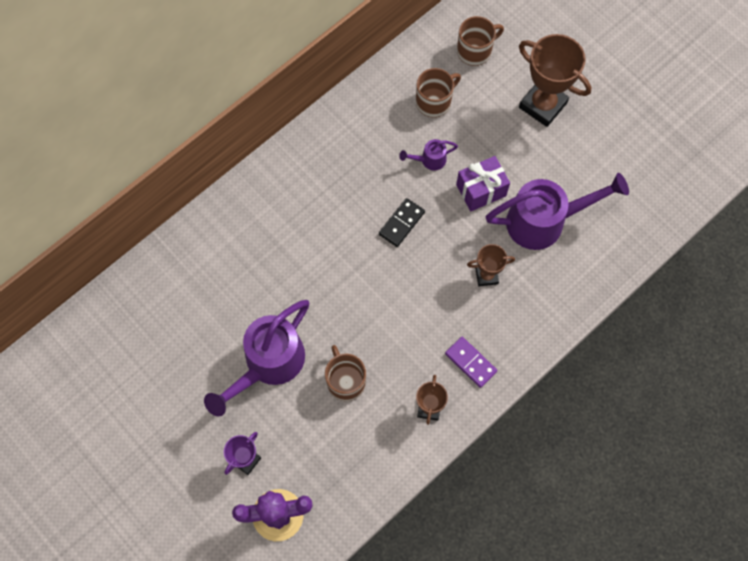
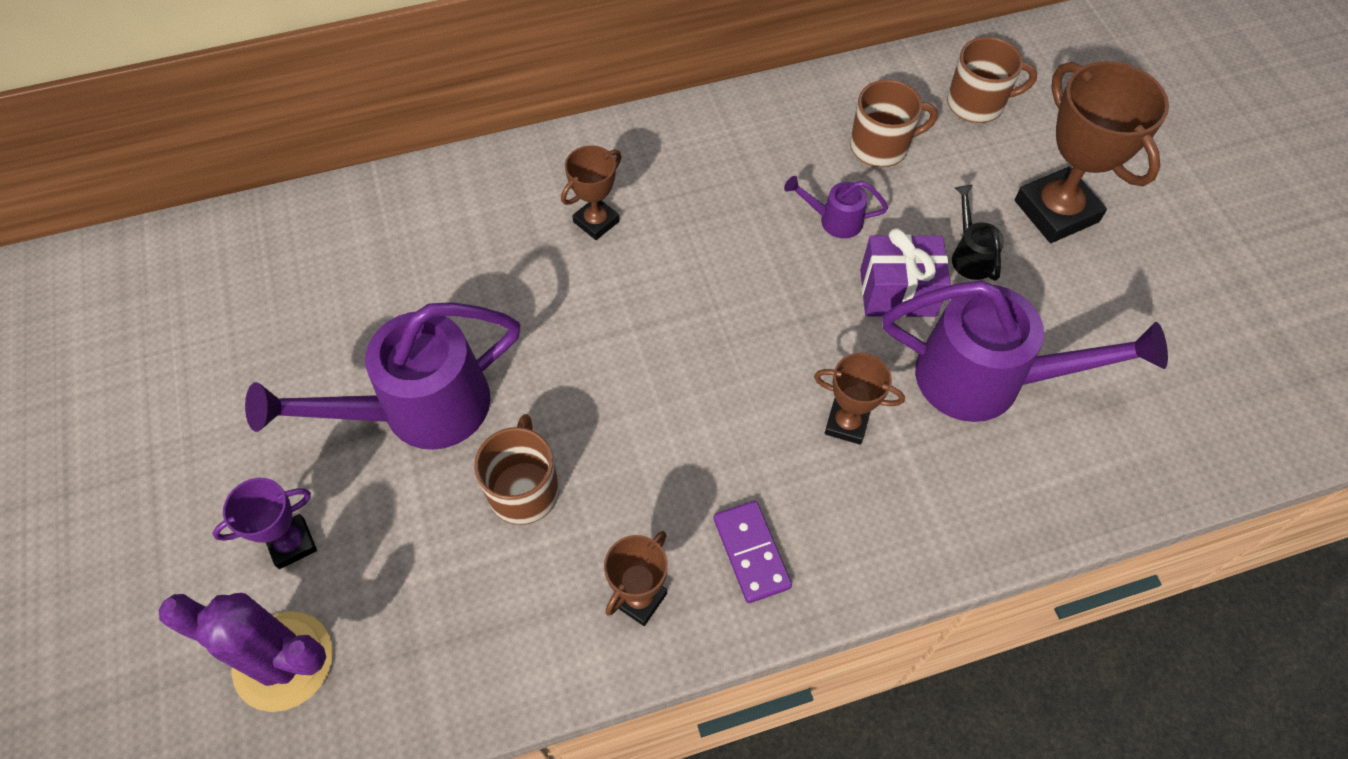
camera: 25 degrees right, 10 degrees down
(302, 216) = (596, 222): none -> brown trophy
(401, 223) = (744, 290): black domino -> none
(509, 152) = (970, 256): none -> black watering can

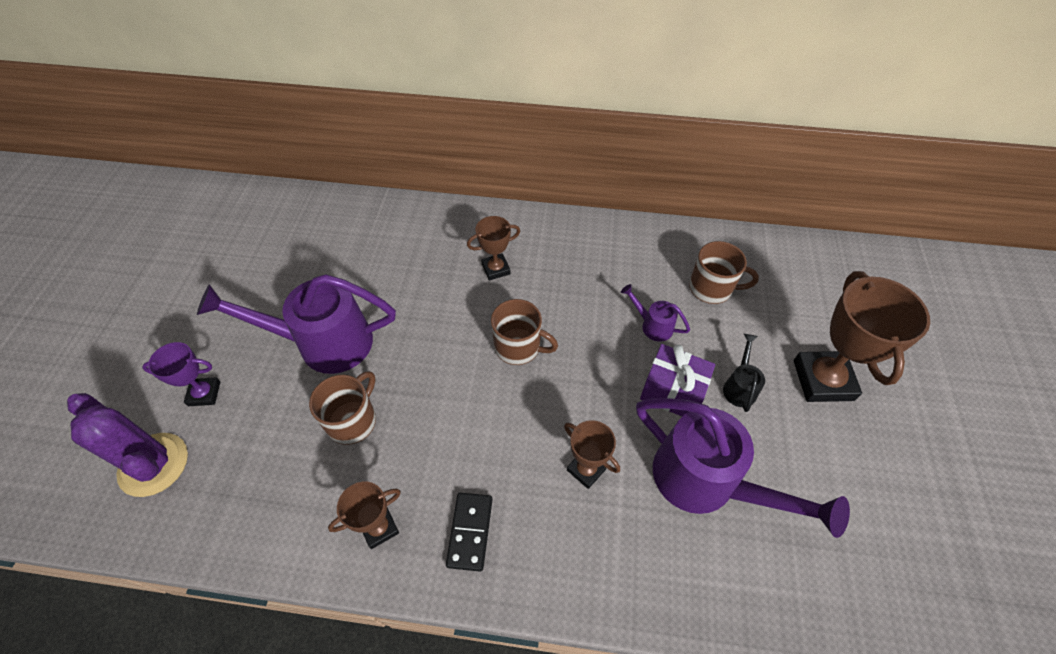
camera: 25 degrees right, 5 degrees down
(751, 552) = (470, 532): purple domino -> black domino
(977, 104) = (797, 284): brown mug -> brown mug (518, 347)

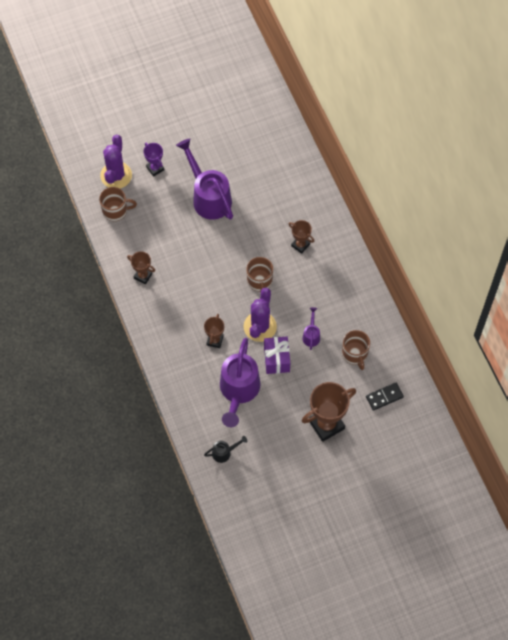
camera: 60 degrees right, 10 degrees up
(353, 420) = (180, 235): brown mug -> brown mug (115, 210)
(470, 532) = (161, 310): black domino -> black domino (384, 397)
(599, 386) = (260, 327): none -> purple cactus
(739, 387) = (298, 388): black watering can -> black watering can (224, 452)

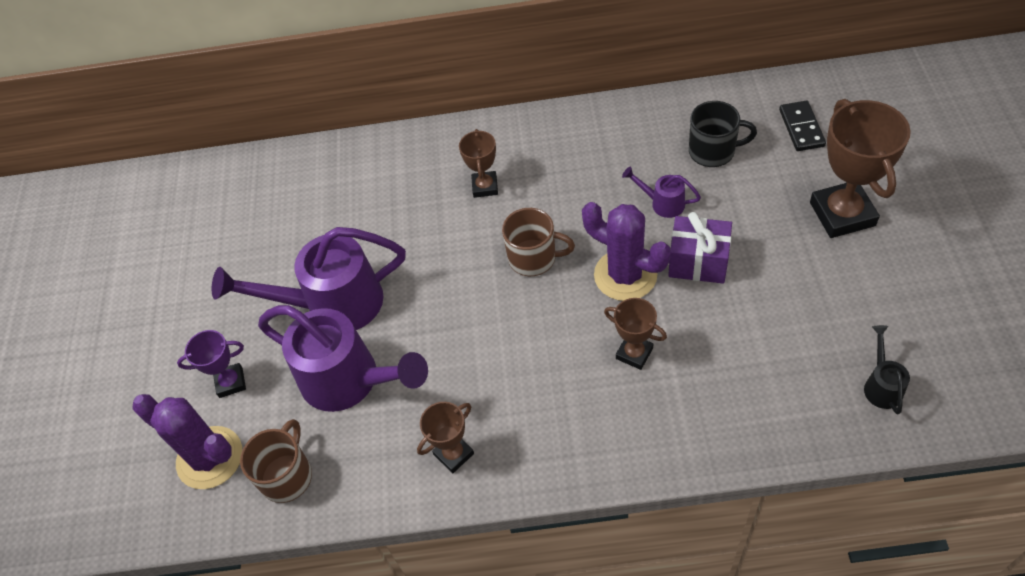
camera: 65 degrees left, 10 degrees down
(238, 390) = (750, 334): purple watering can -> purple watering can (349, 380)
(300, 245) = (485, 187): brown trophy -> brown trophy turned 60 degrees counterclockwise
(355, 354) = (713, 151): brown mug -> black mug

